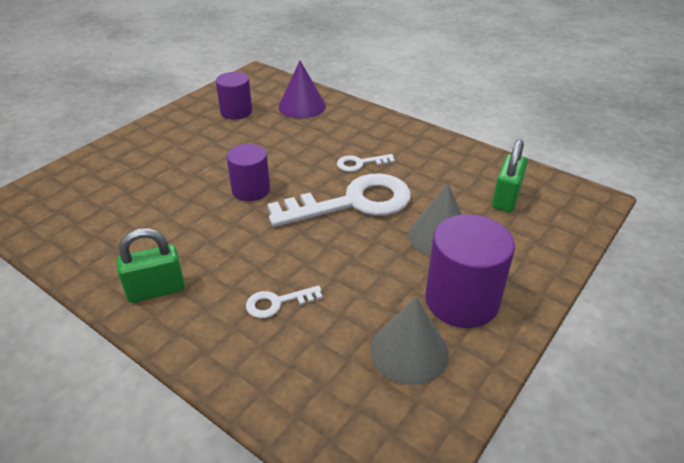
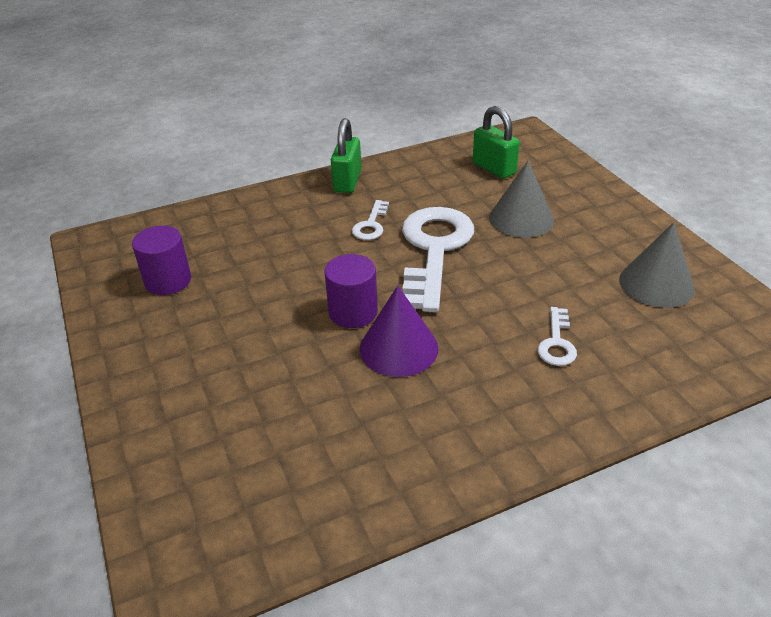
camera: 60 degrees left, 0 degrees up
(156, 290) = (485, 430): green padlock -> green padlock (347, 182)
(302, 106) = (215, 228): purple cone -> purple cone (398, 348)
(461, 300) = (609, 237): purple cylinder -> none

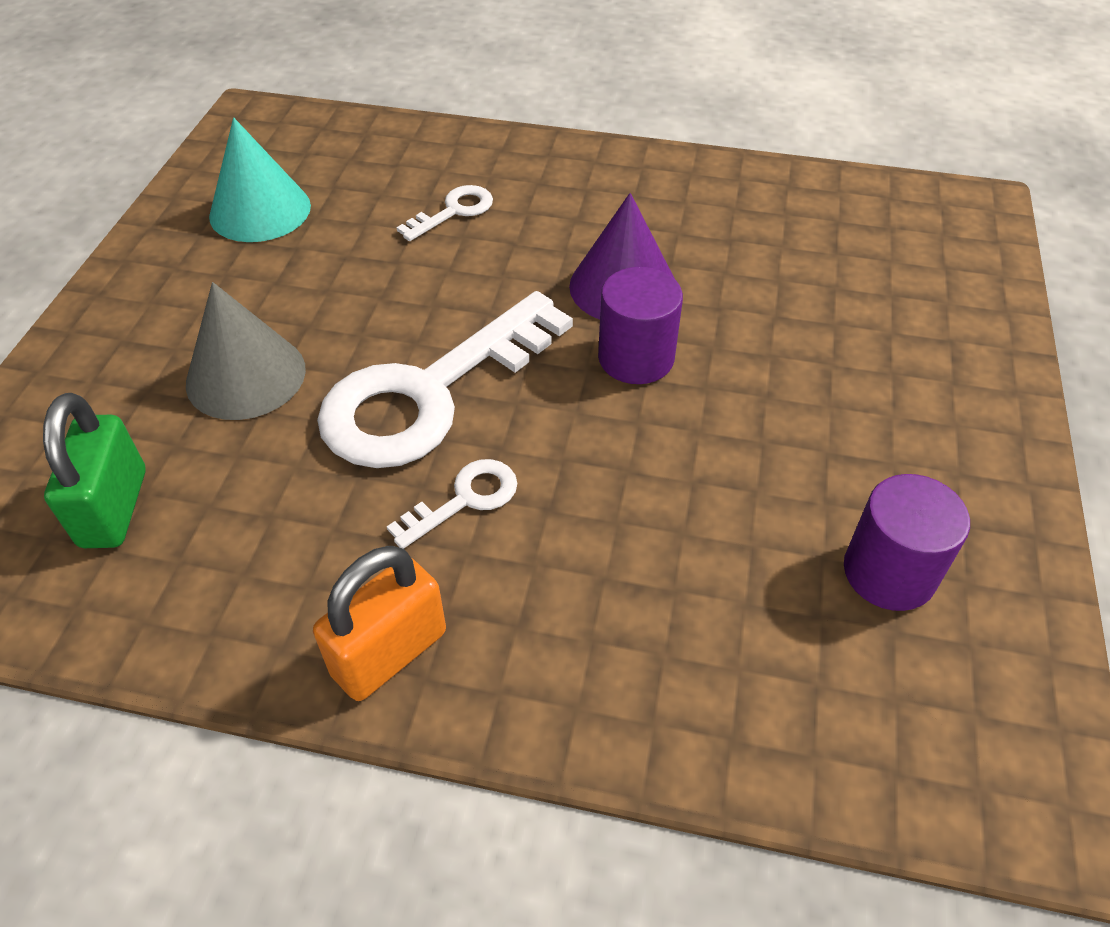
camera: 145 degrees left, 10 degrees up
(347, 182) = (389, 653): green padlock -> orange padlock
(656, 284) = (260, 210): grey cone -> turquoise cone

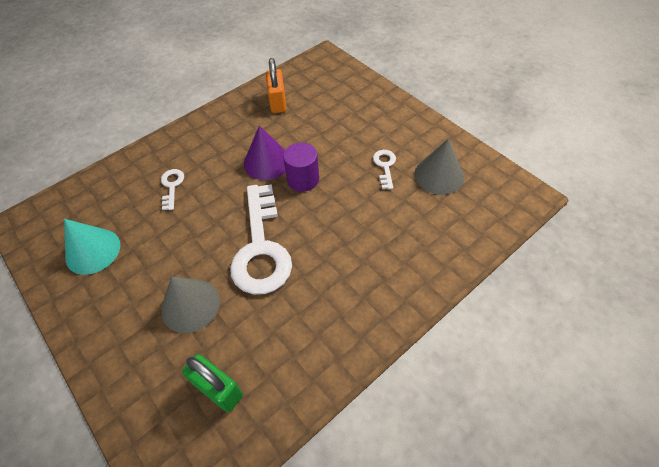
camera: 50 degrees left, 5 degrees up
(389, 653) = (366, 324): orange padlock -> orange padlock (278, 102)
(465, 500) = (320, 265): white key -> white key (385, 166)
(889, 572) = (439, 175): purple cylinder -> grey cone

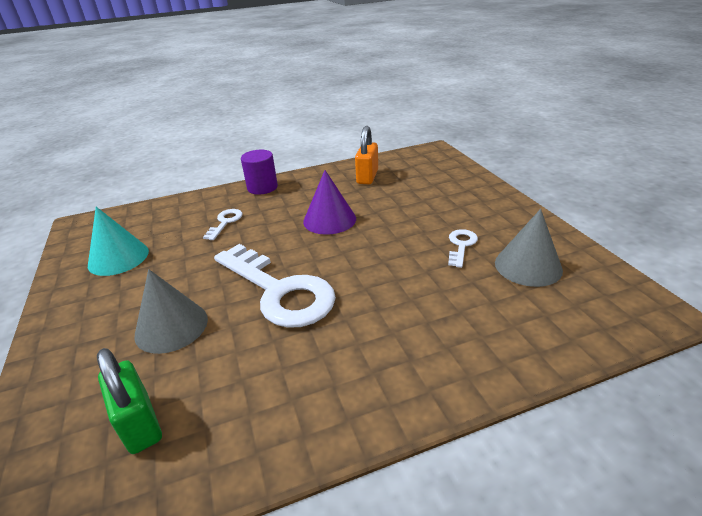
camera: 20 degrees right, 20 degrees down
(261, 248) = (279, 291): white key -> white key turned 60 degrees counterclockwise
(303, 179) = (359, 240): purple cylinder -> purple cylinder (262, 187)

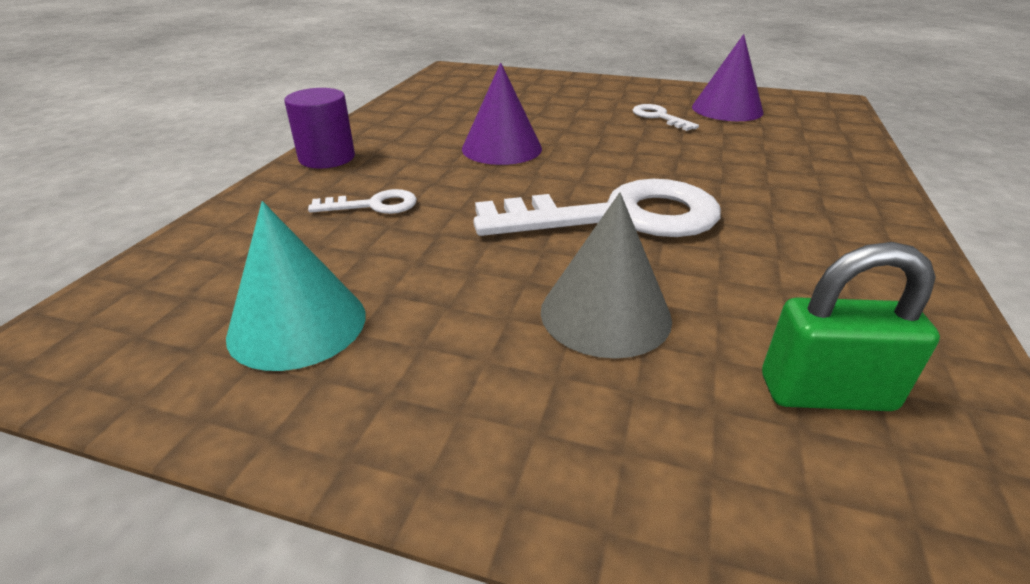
camera: 55 degrees left, 0 degrees up
(225, 222) = (373, 205): white key -> white key turned 120 degrees clockwise
(367, 177) = (442, 106): orange padlock -> none
(528, 266) = (727, 109): grey cone -> purple cone

